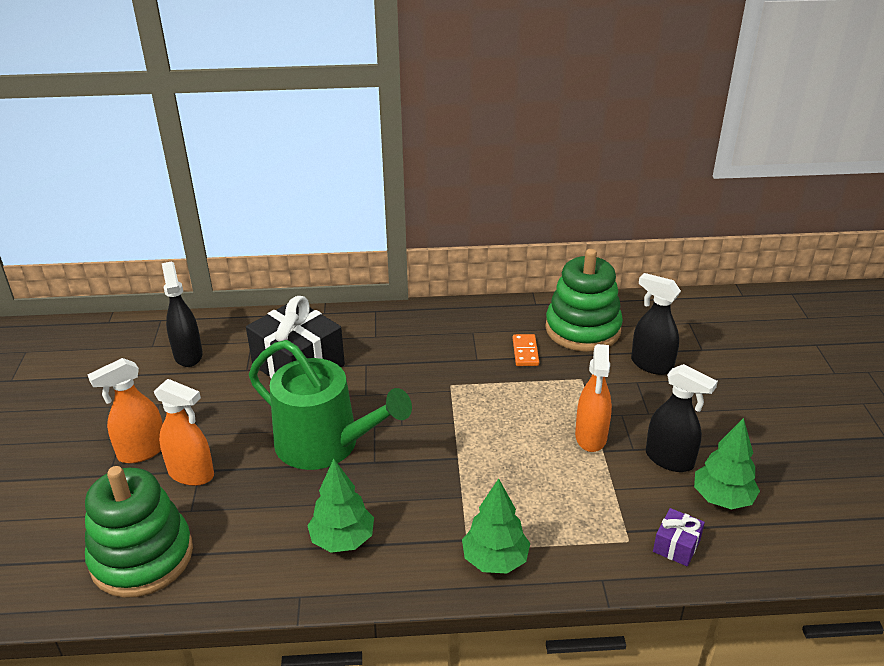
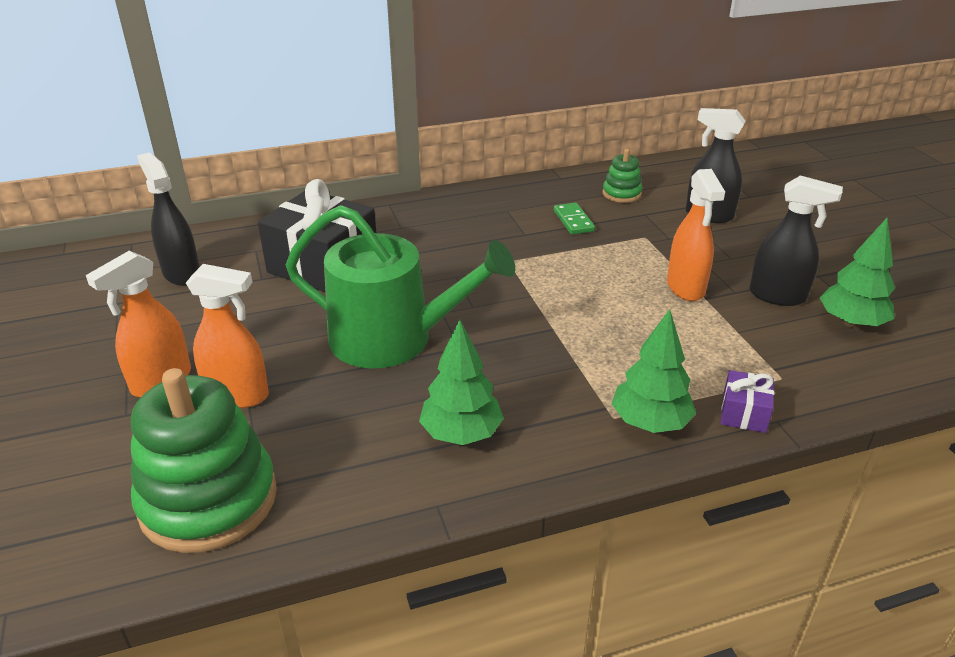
camera: 15 degrees left, 0 degrees up
(525, 352) = (573, 221): orange domino -> green domino
(582, 329) = (621, 194): green stacking toy -> green stacking toy, size x0.47
(676, 546) = (833, 374): purple gift -> purple gift (744, 413)

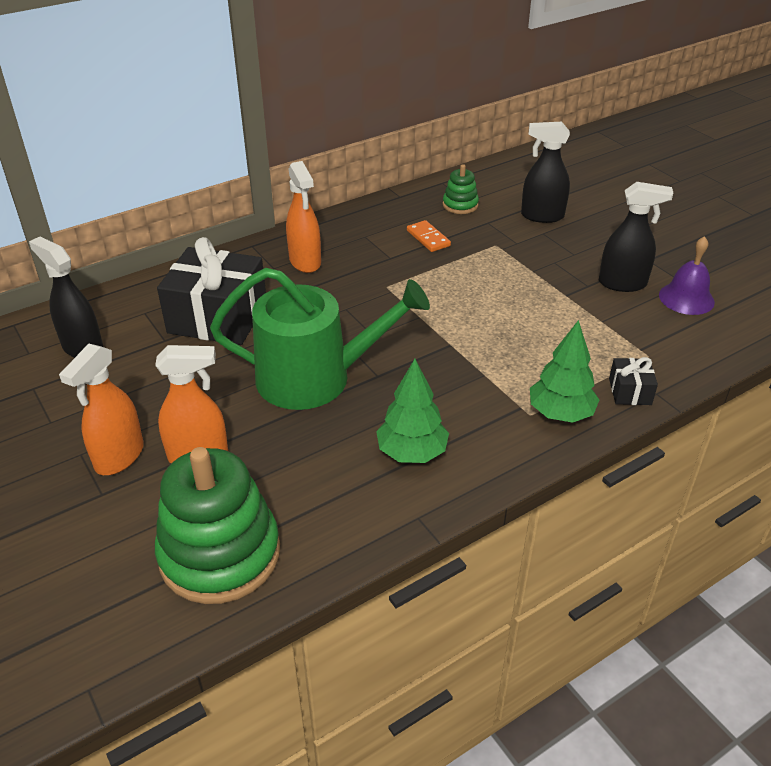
camera: 15 degrees left, 5 degrees up
(573, 221) = (428, 238): green domino -> orange domino
(685, 288) = (546, 288): orange spray bottle -> orange spray bottle (305, 262)
(744, 413) = (630, 391): purple gift -> black gift
(851, 322) = (686, 298): green tree -> purple bell

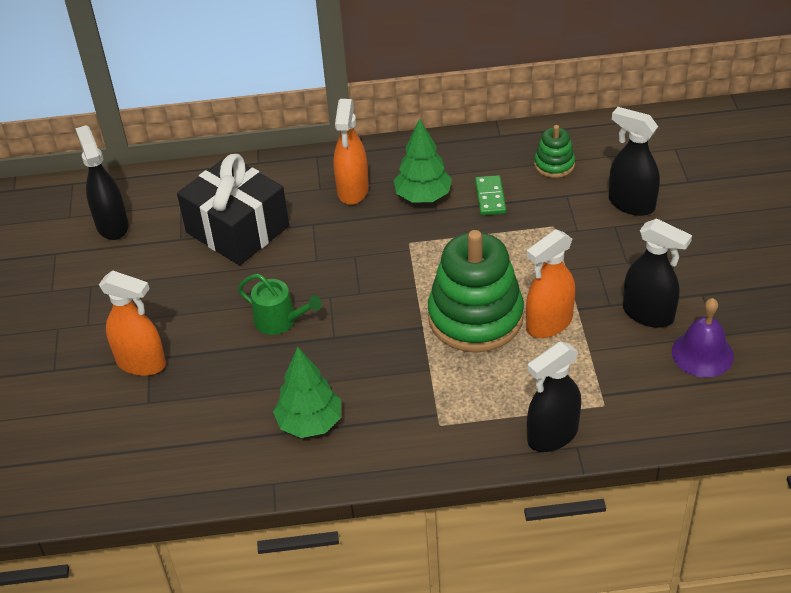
camera: 30 degrees right, 5 degrees up
(119, 457) = (83, 341): orange spray bottle -> orange spray bottle (549, 324)
(220, 554) = (107, 454): green stacking toy -> green stacking toy (475, 317)
(316, 378) = (280, 321): green watering can -> green watering can, size x0.47
(428, 238) = (490, 197): orange domino -> green domino
(560, 413) = (468, 433): green tree -> green tree (423, 196)
(630, 391) = (552, 435): black gift -> black spray bottle

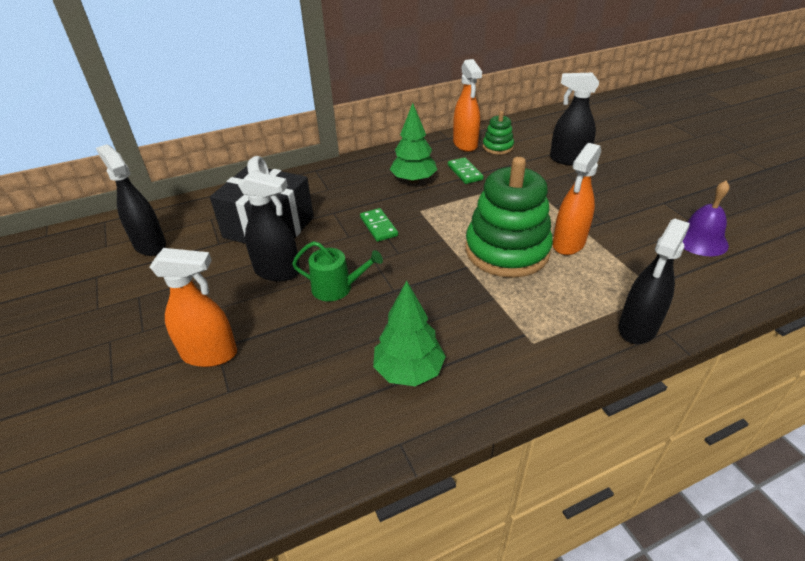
camera: 20 degrees left, 5 degrees down
(353, 190) = (355, 186): orange spray bottle -> orange spray bottle (465, 144)
(354, 254) = (379, 226): none -> green domino
(648, 314) = (638, 222): black spray bottle -> black spray bottle (278, 272)

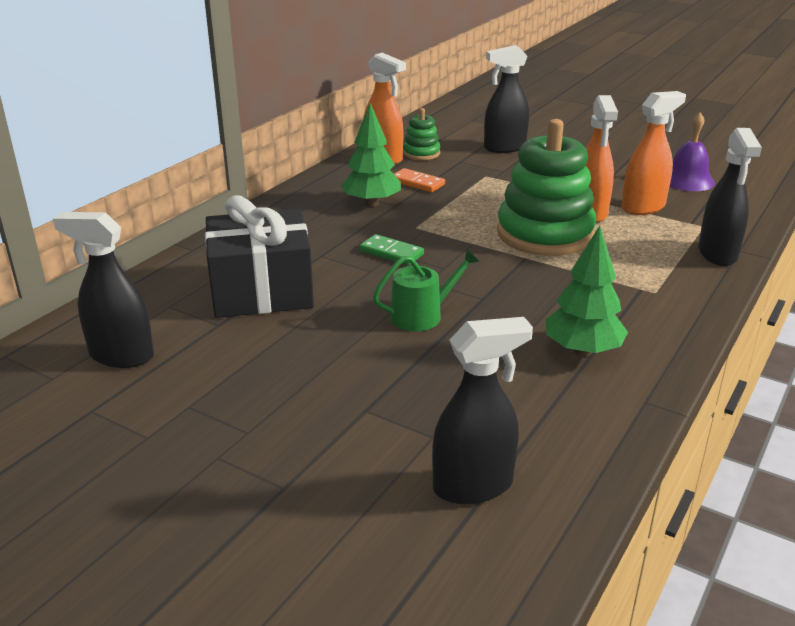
camera: 35 degrees left, 10 degrees down
(210, 354) = (365, 417): orange spray bottle -> orange spray bottle (643, 207)
(278, 272) = (335, 325): black spray bottle -> black spray bottle (473, 486)
(464, 172) = (417, 183): green domino -> orange domino

